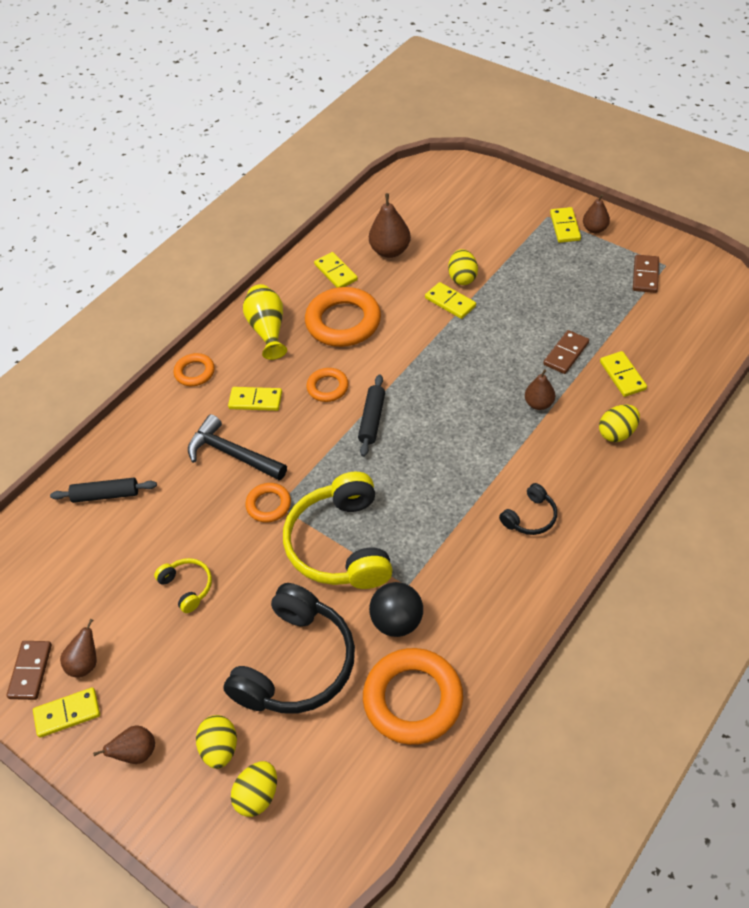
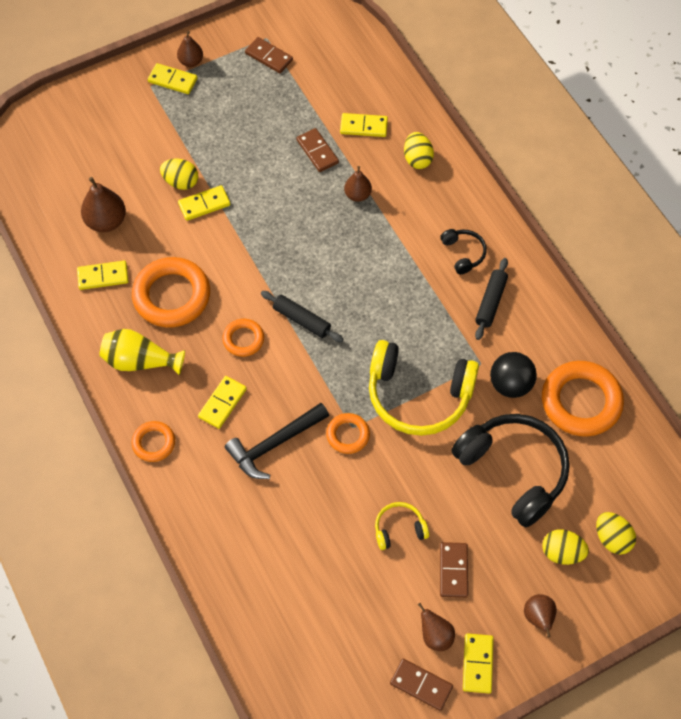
camera: 70 degrees left, 10 degrees up
(106, 495) = (260, 568): black rolling pin -> black rolling pin (491, 302)
(160, 652) = (453, 570): none -> brown domino

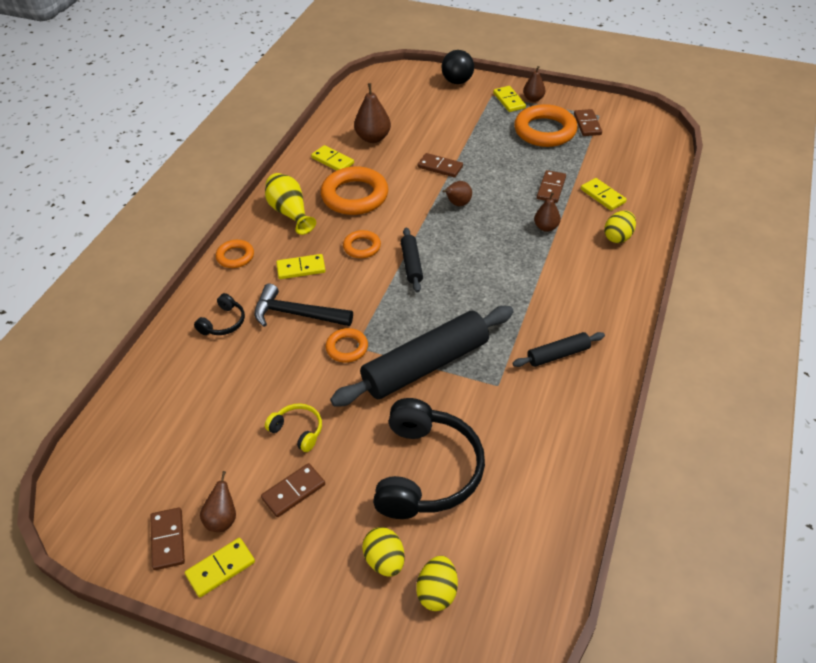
camera: 50 degrees right, 15 degrees down
(181, 182) = (442, 148): yellow egg -> none
(204, 204) = (440, 167): yellow domino -> brown domino
(418, 395) = (426, 366): yellow headphones -> black rolling pin
(463, 253) = (577, 311): black headphones -> black headphones (223, 322)
(510, 384) = (502, 416): black ball -> black ball (457, 81)
(538, 617) = (304, 586): brown pear -> brown pear (457, 204)
(581, 401) = (543, 475): orange ring -> orange ring (545, 131)

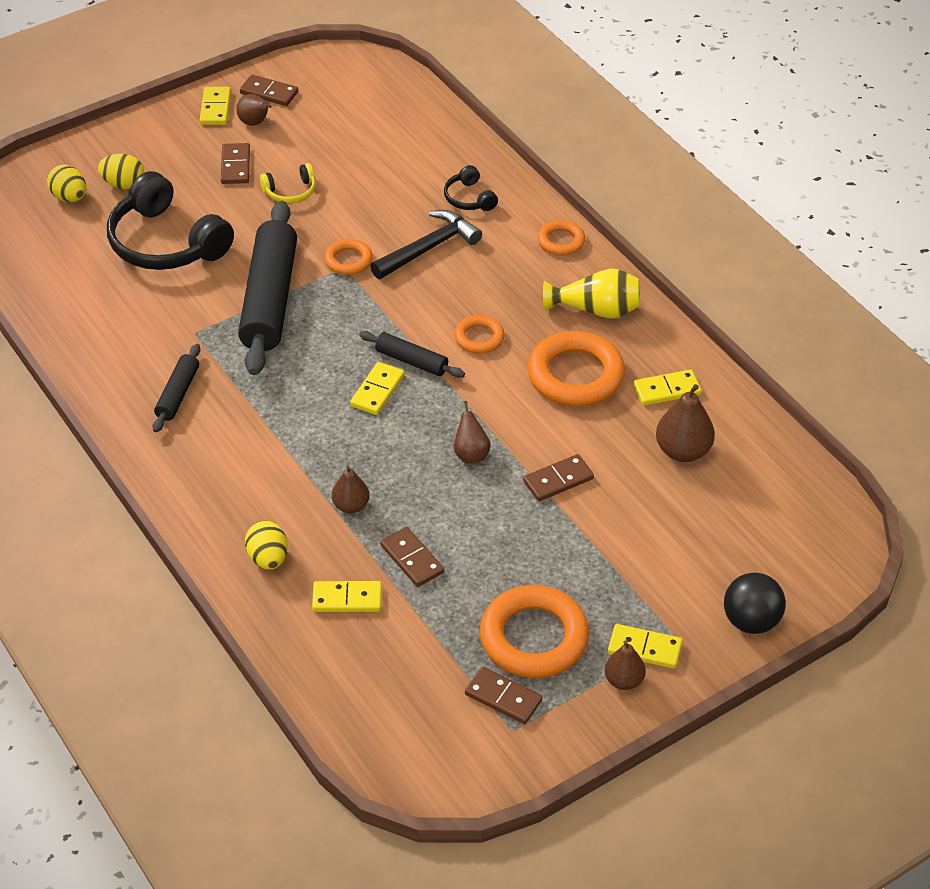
camera: 125 degrees right, 0 degrees up
(301, 268) = (492, 279): yellow domino -> yellow domino (377, 390)

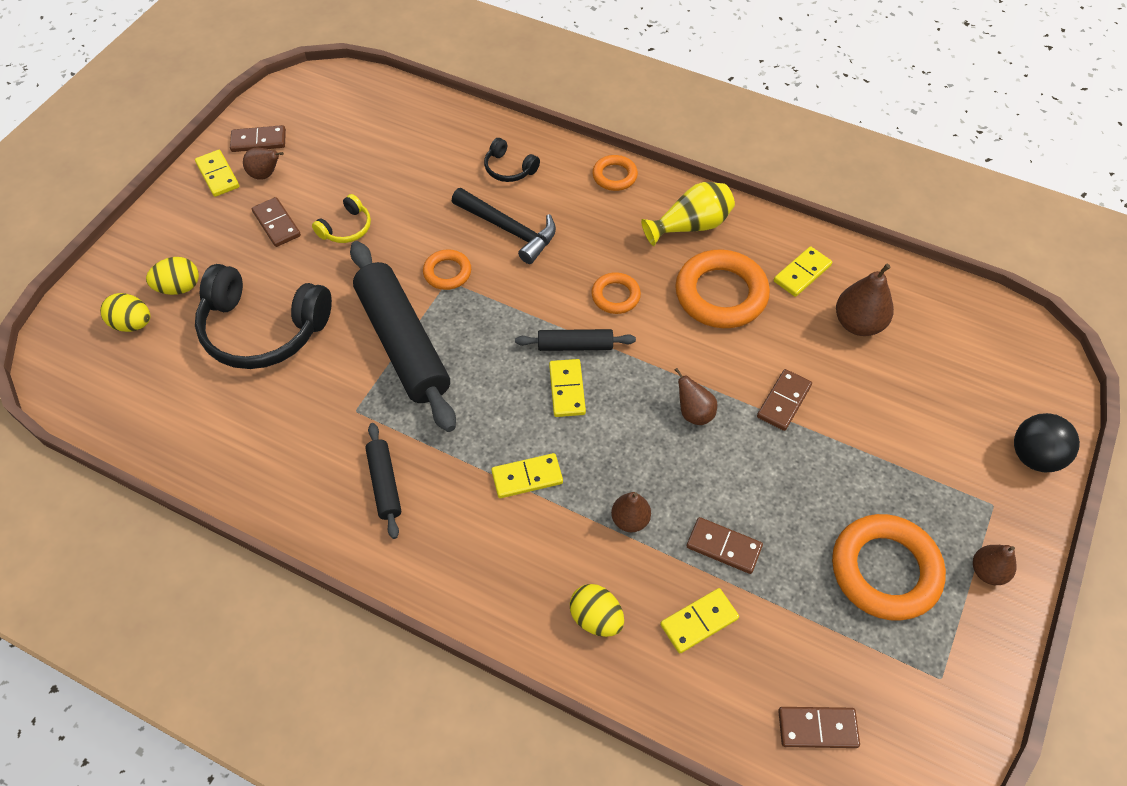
camera: 30 degrees left, 10 degrees up
(429, 248) = (509, 229): black hammer -> black hammer turned 105 degrees clockwise
(503, 697) = (908, 648): brown domino -> brown domino (817, 728)
(644, 648) = (978, 530): yellow domino -> yellow domino (527, 477)

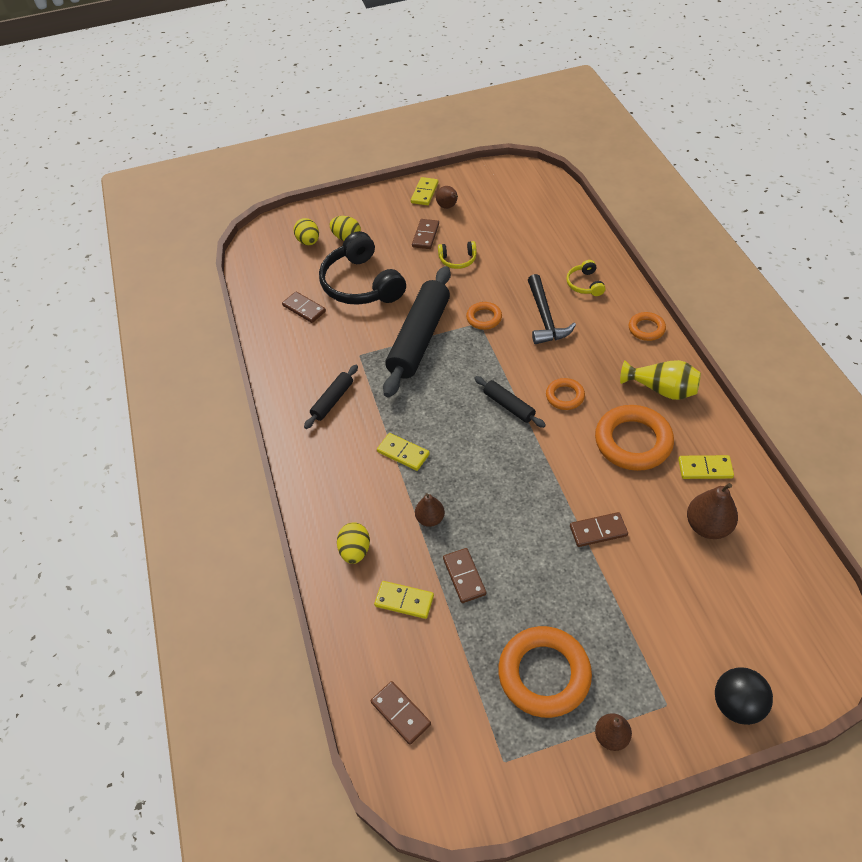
camera: 50 degrees right, 5 degrees down
(258, 141) = (464, 187): brown domino -> brown domino (304, 309)
(509, 168) = (585, 284): black headphones -> yellow headphones
(567, 389) = (476, 425): yellow domino -> none
(694, 413) = (534, 493): brown pear -> none

